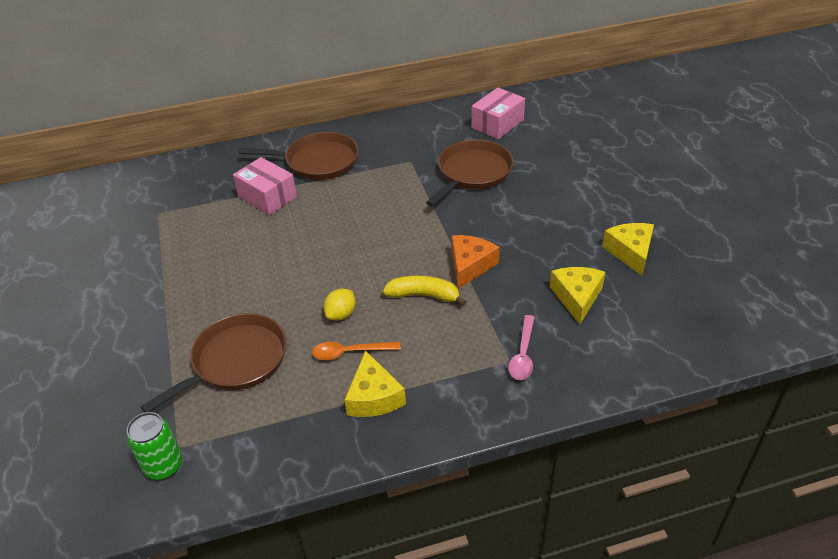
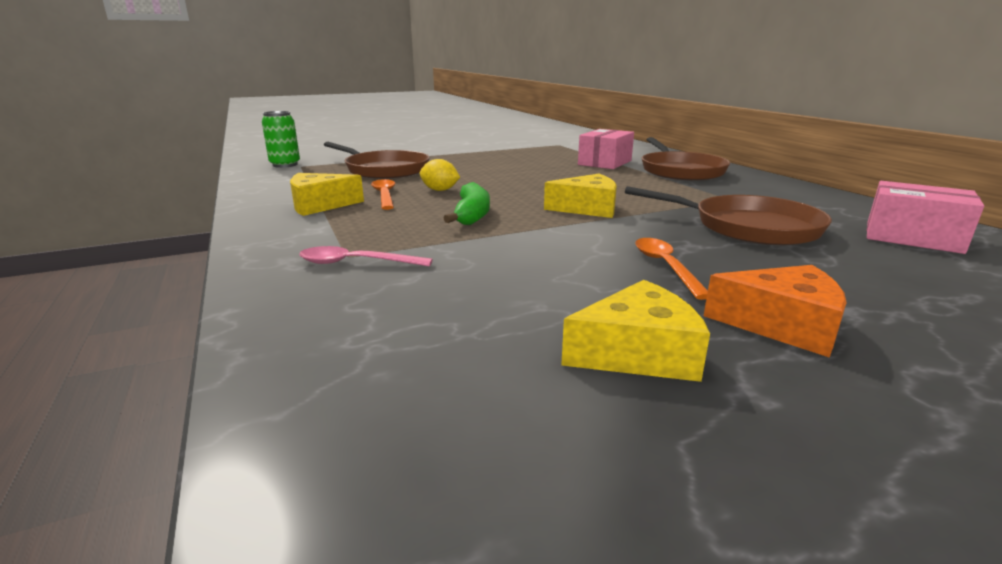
camera: 80 degrees right, 20 degrees down
(424, 295) = (472, 215): yellow banana -> green banana
(470, 265) = (535, 232): orange cheese -> orange cheese (782, 325)
(535, 222) = (666, 267): none -> orange spoon
(577, 297) = (480, 298): yellow cheese -> yellow cheese (587, 208)

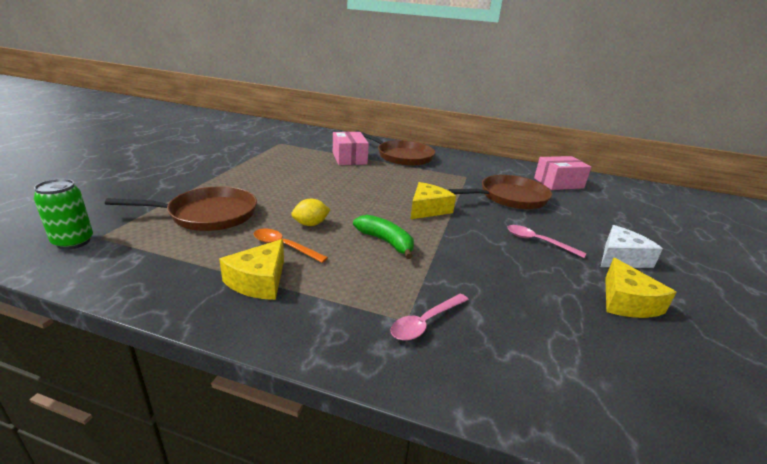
camera: 50 degrees left, 5 degrees up
(638, 353) = (626, 302): yellow cheese -> yellow cheese turned 150 degrees clockwise
(666, 267) = (538, 242): orange spoon -> pink spoon
(782, 325) = (621, 258): orange cheese -> white cheese

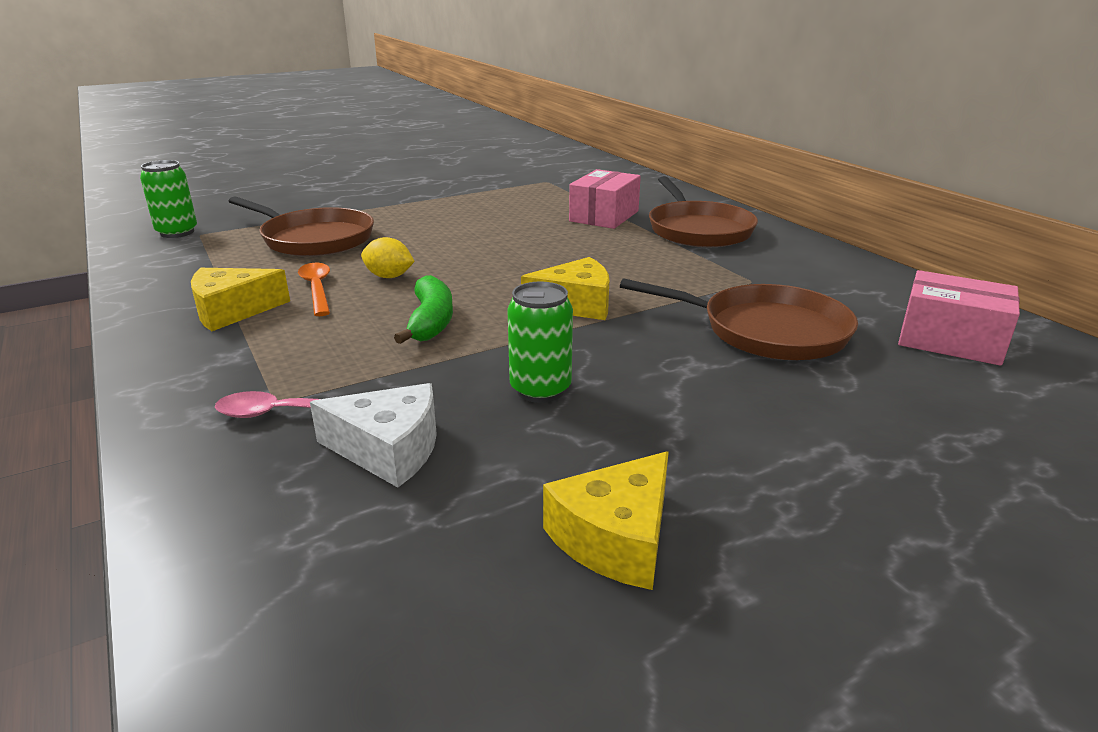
camera: 45 degrees right, 0 degrees up
(495, 255) = (540, 390): none -> green can
(538, 242) = (660, 402): pink spoon -> none
(621, 258) = (778, 487): white cheese -> white cheese (389, 449)

